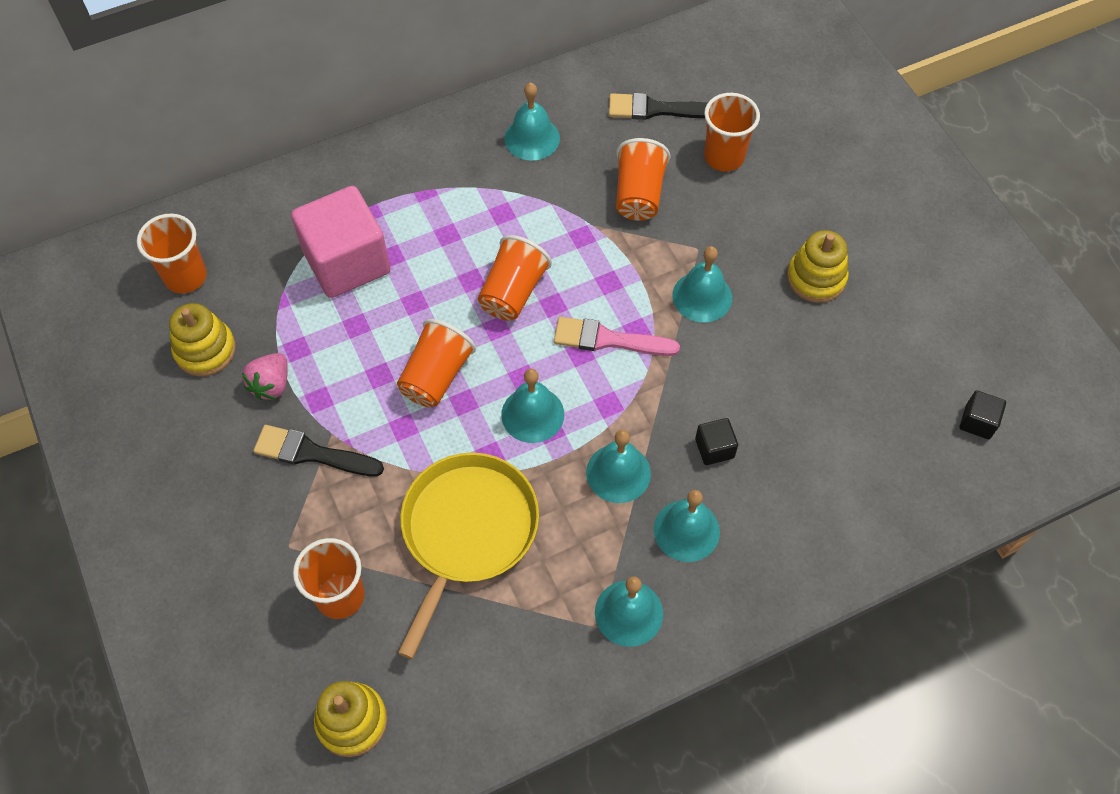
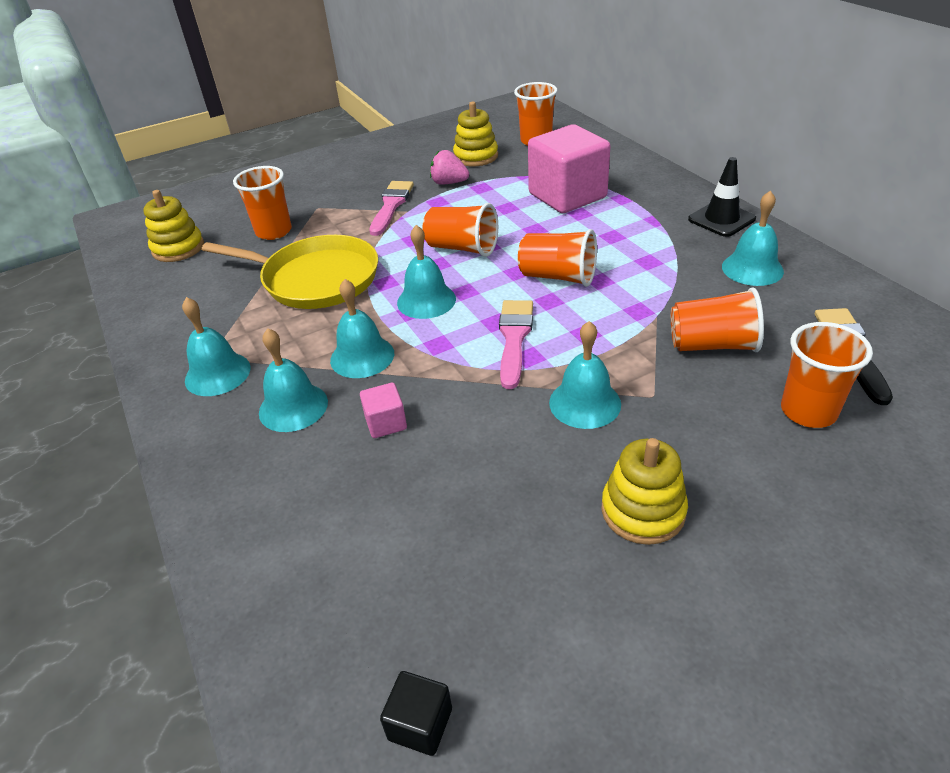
camera: 90 degrees right, 20 degrees down
(312, 453) = (391, 205): black brush -> pink brush
(438, 138) = (721, 219): none -> black traffic cone
(714, 448) = (386, 423): black cube -> pink cube

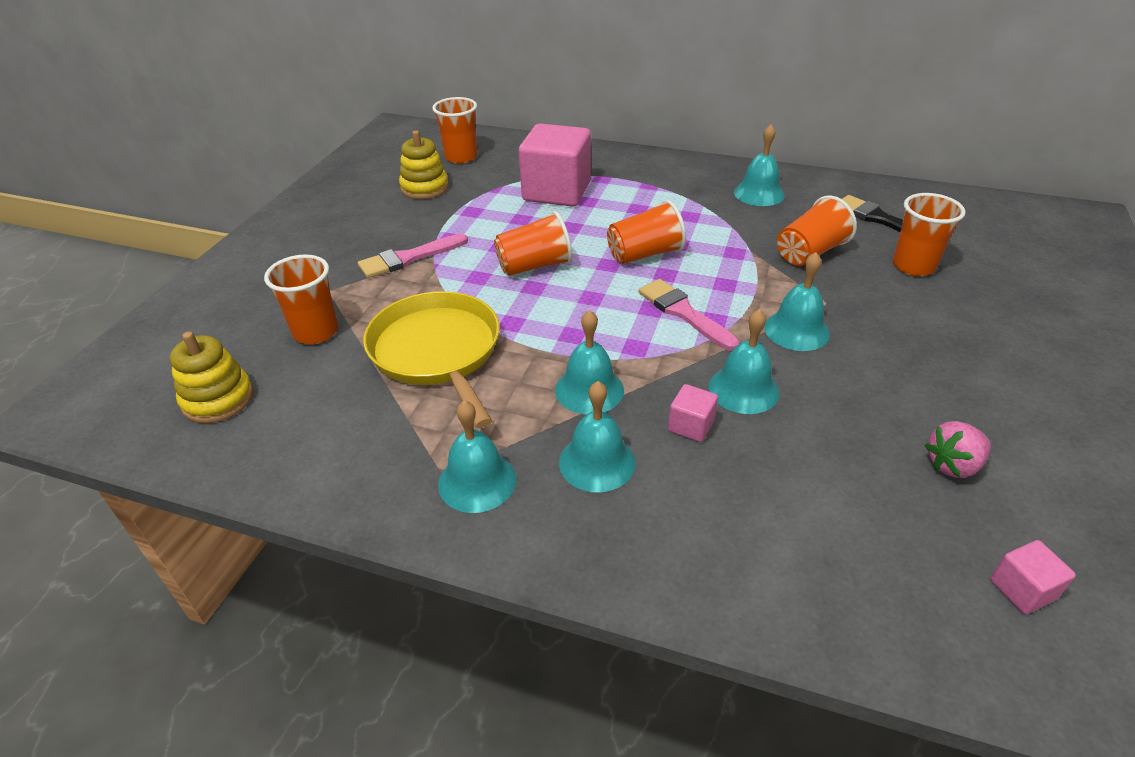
camera: 45 degrees left, 0 degrees up
(315, 279) = (437, 352): yellow pan -> yellow pan turned 90 degrees counterclockwise
(391, 205) = (408, 258): pink brush -> pink brush turned 90 degrees counterclockwise
(420, 724) = (1022, 589): black cube -> pink cube
(426, 300) = (571, 320): turquoise bell -> turquoise bell (743, 389)
(449, 183) = (435, 218): pink strawberry -> pink strawberry (952, 465)
(643, 511) = (927, 375): yellow stacking toy -> none
(721, 219) = (692, 168): black traffic cone -> none

